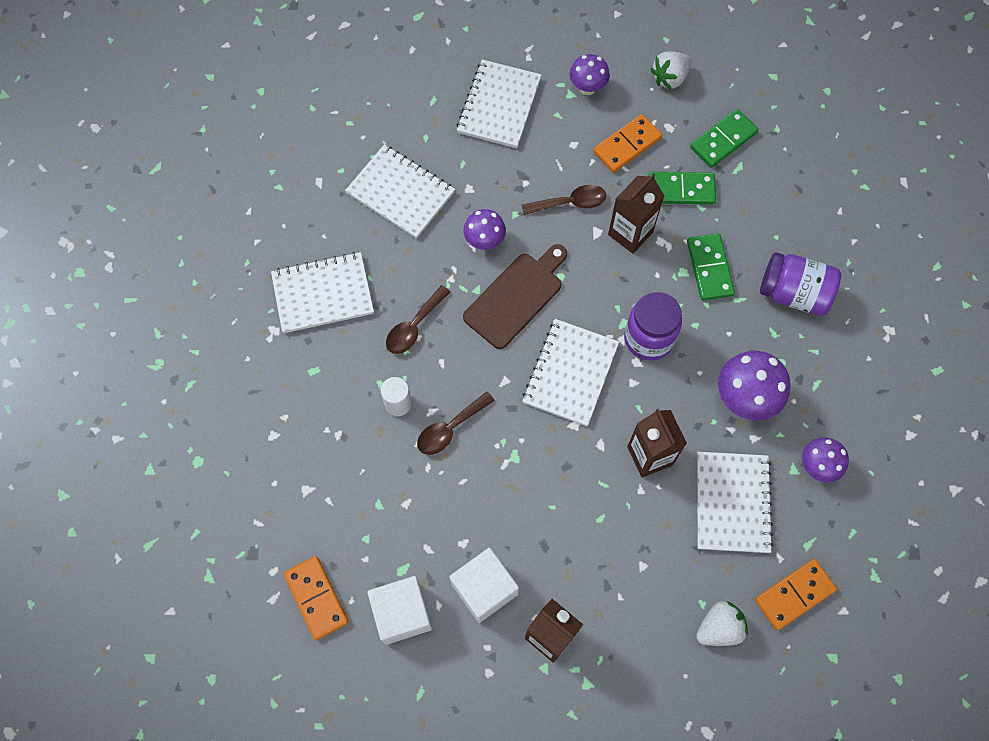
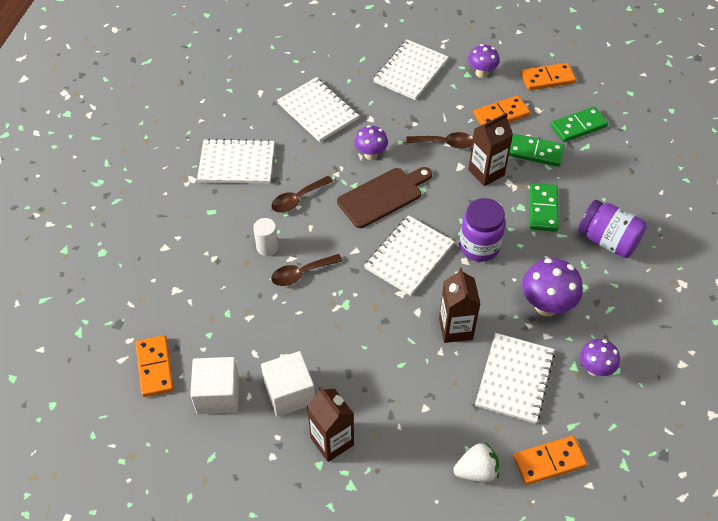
camera: 15 degrees right, 15 degrees down
(670, 78) = (547, 79): white strawberry -> orange domino

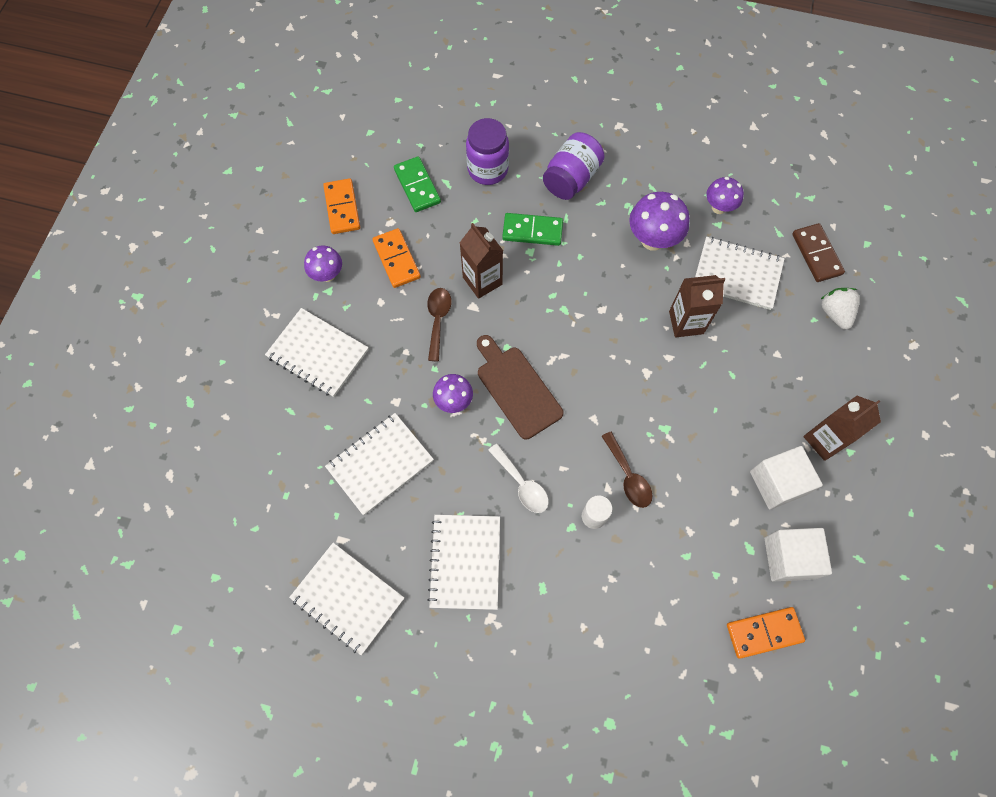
camera: 90 degrees left, 15 degrees up
(297, 199) = (522, 484): brown spoon -> white spoon
(409, 256) = (600, 363): white notebook -> white notebook (348, 598)
(479, 246) = (583, 294): purple jar -> purple jar (488, 169)
(535, 152) = (453, 231): green domino -> none
(549, 461) = (816, 254): orange domino -> brown domino

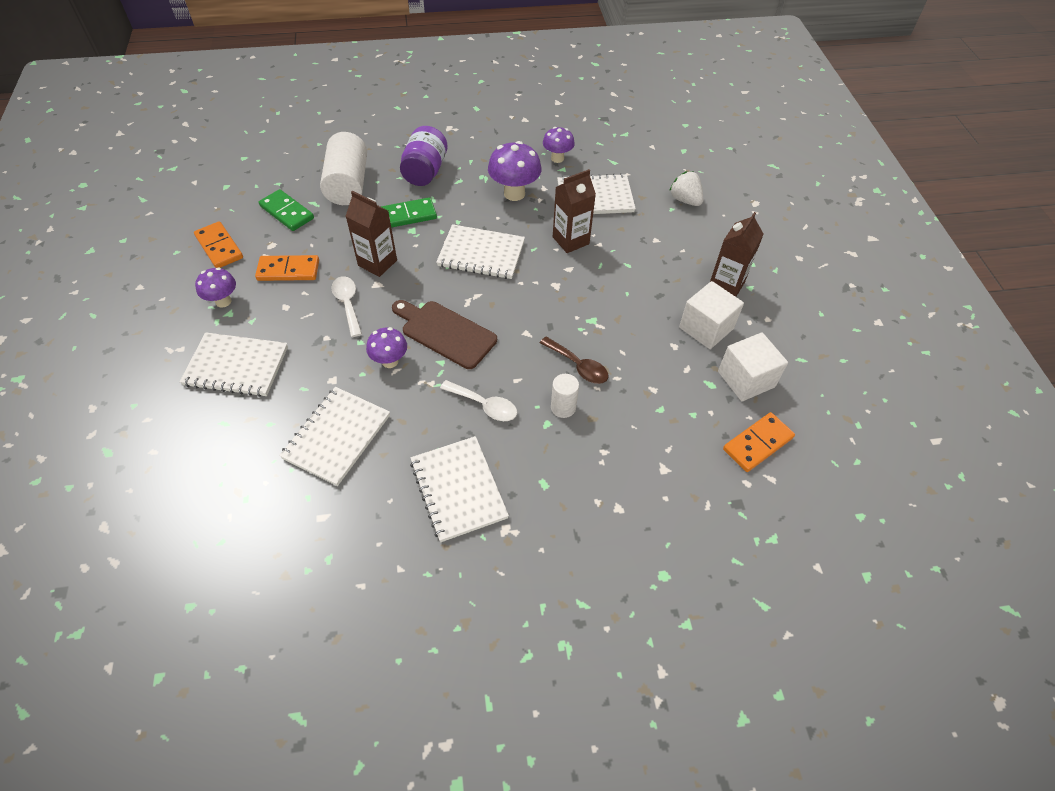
camera: 25 degrees left, 15 degrees down
(348, 598) = (349, 568): white notebook -> white notebook (481, 254)
(396, 259) = (288, 270): orange domino -> orange domino turned 45 degrees counterclockwise
(438, 320) = (348, 304): brown spoon -> white spoon
(488, 169) = (348, 184): purple jar -> white cylinder
(816, 254) = (649, 167): brown domino -> none

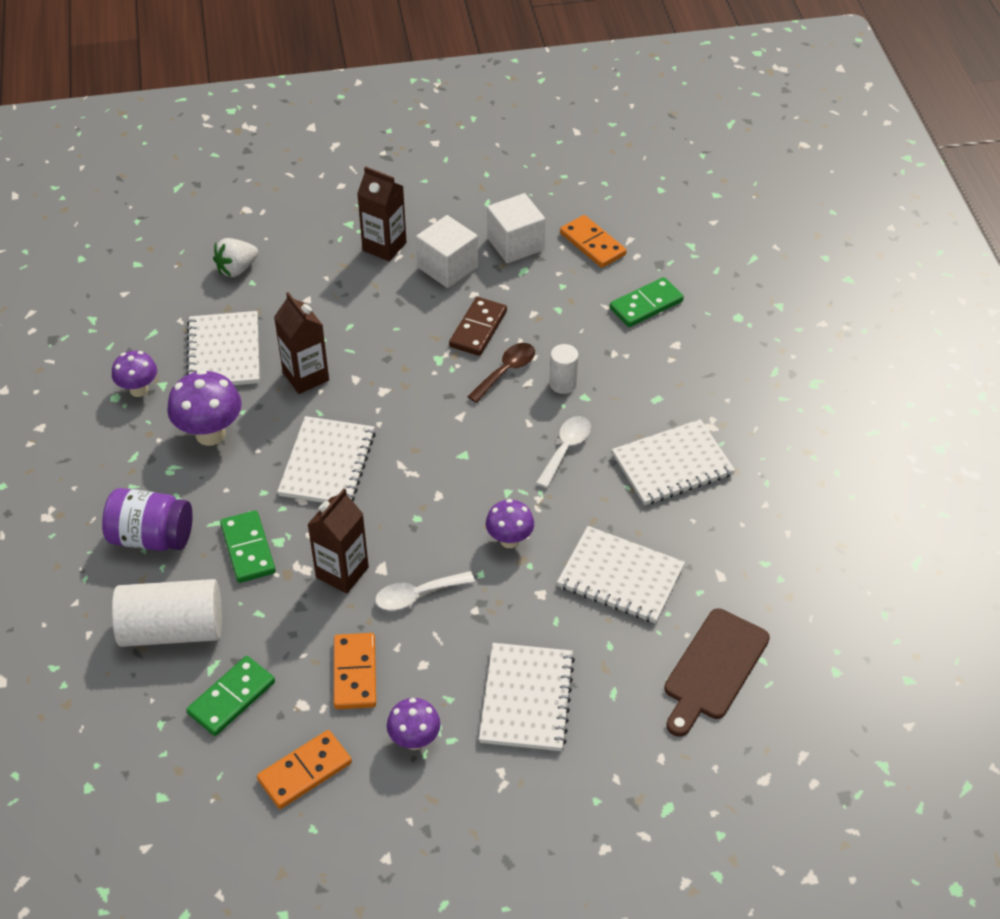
camera: 90 degrees left, 5 degrees down
(445, 333) = (463, 491): brown cutting board -> brown cutting board (714, 669)
(630, 347) = (478, 329): none -> brown domino
(673, 485) = (646, 305): none -> green domino

